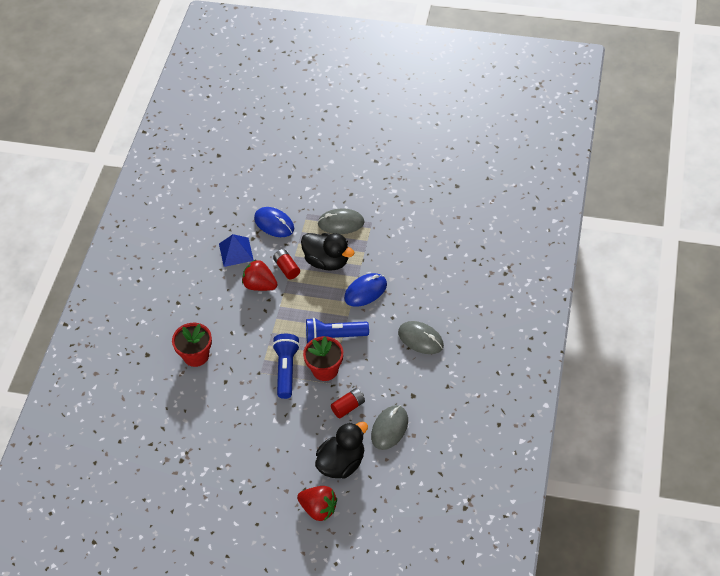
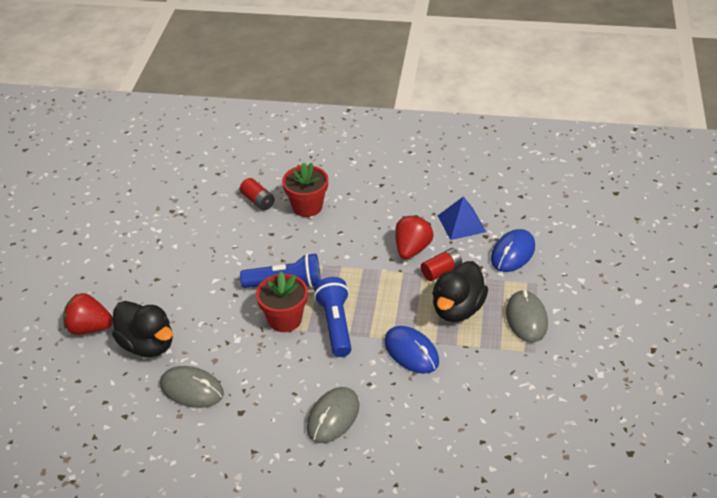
camera: 85 degrees right, 10 degrees down
(318, 509) = (89, 328): red strawberry -> red strawberry turned 75 degrees clockwise
(348, 407) = (228, 346): red battery -> red battery (258, 201)

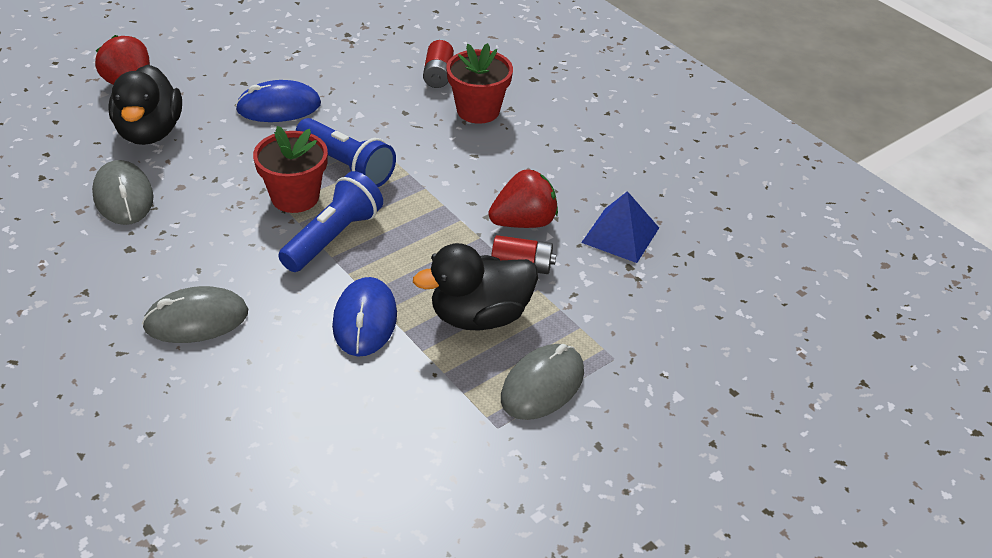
camera: 40 degrees right, 0 degrees up
(513, 253) = (634, 306): blue mouse -> blue mouse (279, 107)

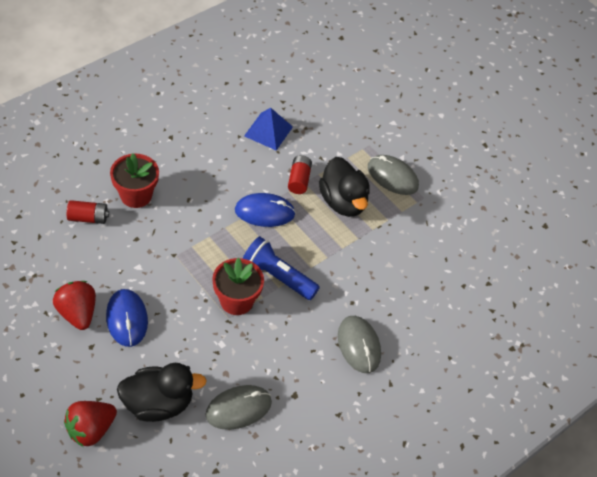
camera: 95 degrees left, 10 degrees up
(346, 166) = (201, 272): blue flashlight -> none
(365, 320) = (351, 257): blue mouse -> blue mouse (264, 212)
(523, 222) = (258, 177): red strawberry -> red strawberry (77, 313)

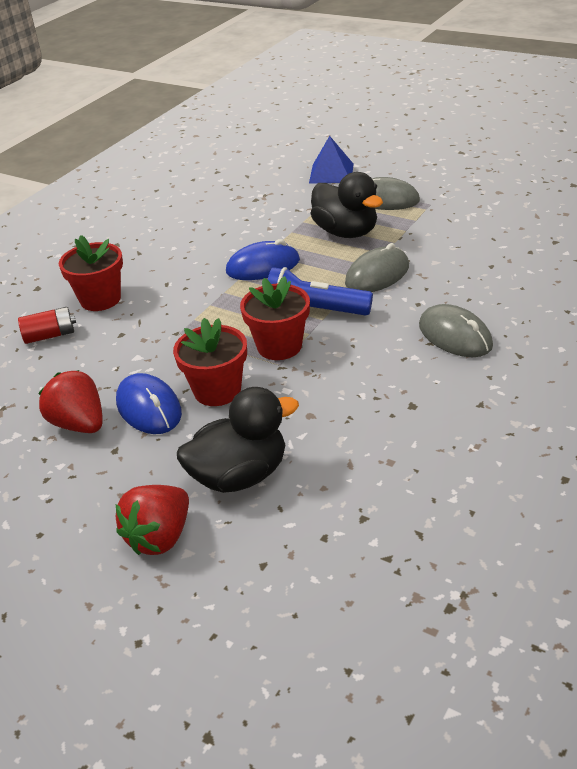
camera: 10 degrees left, 15 degrees down
(177, 324) = (217, 390): none -> red flower pot
(238, 408) = (350, 443): grey mouse -> grey mouse (377, 274)
(268, 131) = (225, 208): blue pyramid -> blue pyramid (331, 173)
(299, 180) = (285, 231): red battery -> none

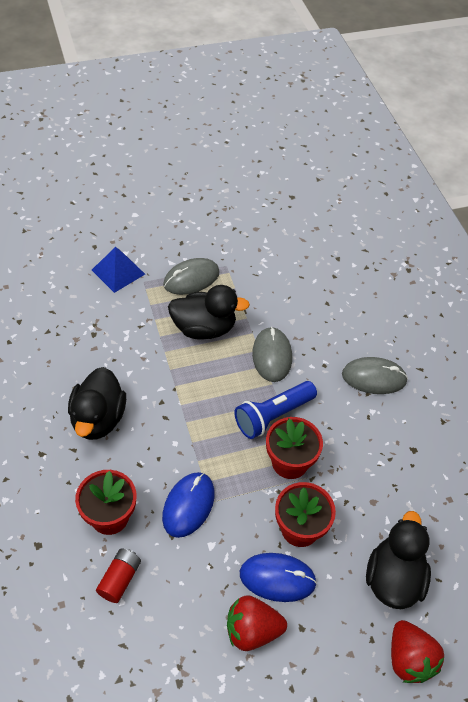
camera: 55 degrees left, 15 degrees up
(181, 245) = (98, 419): none -> black duck
(263, 266) = (188, 399): blue mouse -> blue mouse (188, 505)

